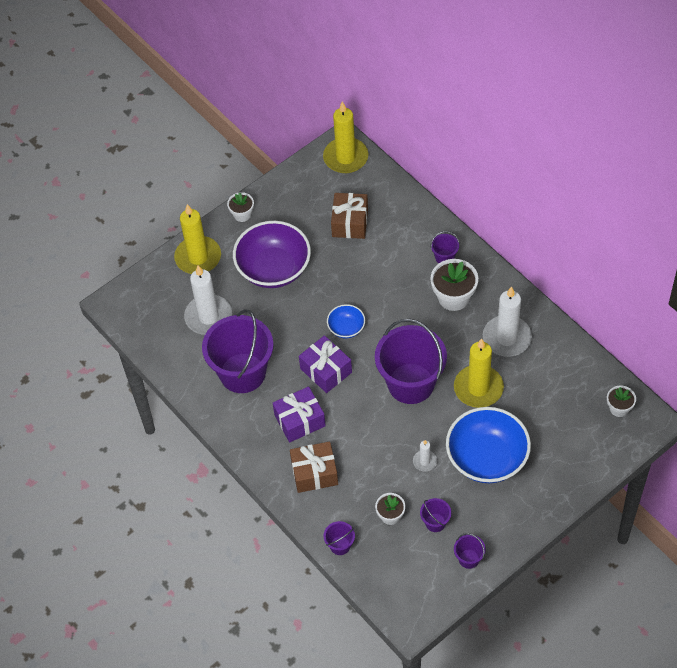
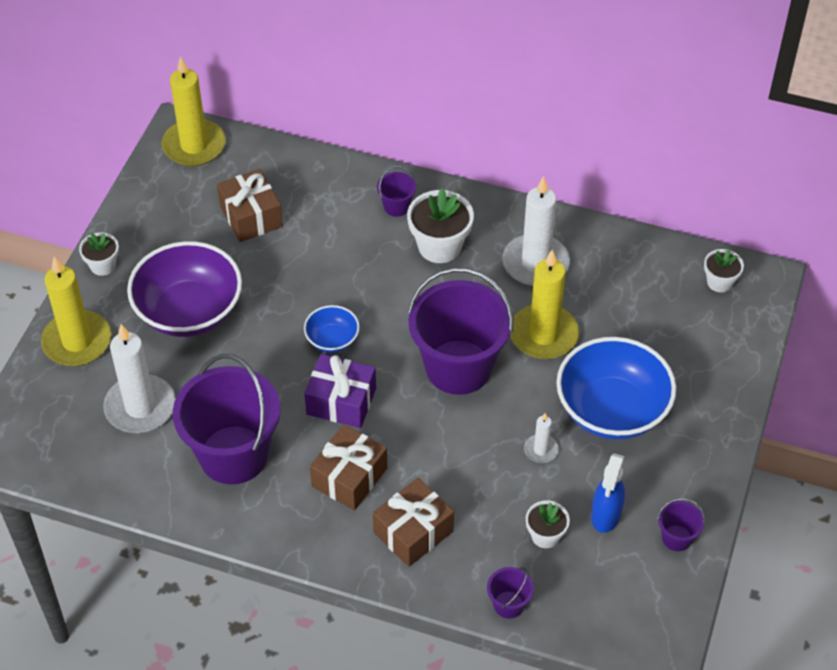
camera: 35 degrees left, 5 degrees down
(299, 420) = (349, 477): purple gift -> brown gift
(435, 522) = (605, 516): purple bucket -> blue spray bottle

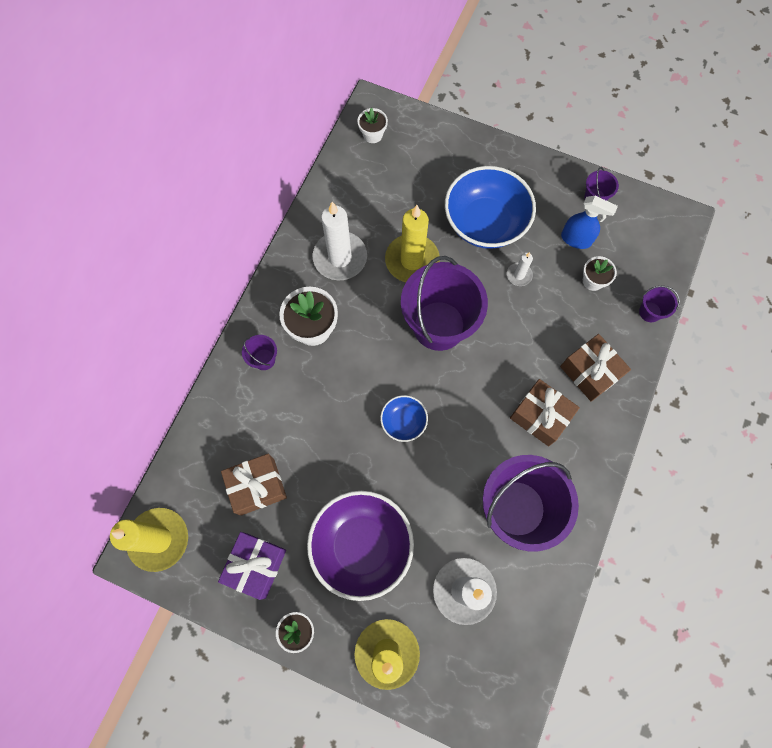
camera: 85 degrees left, 20 degrees up
(341, 401) = (467, 418): purple gift -> purple gift (256, 565)

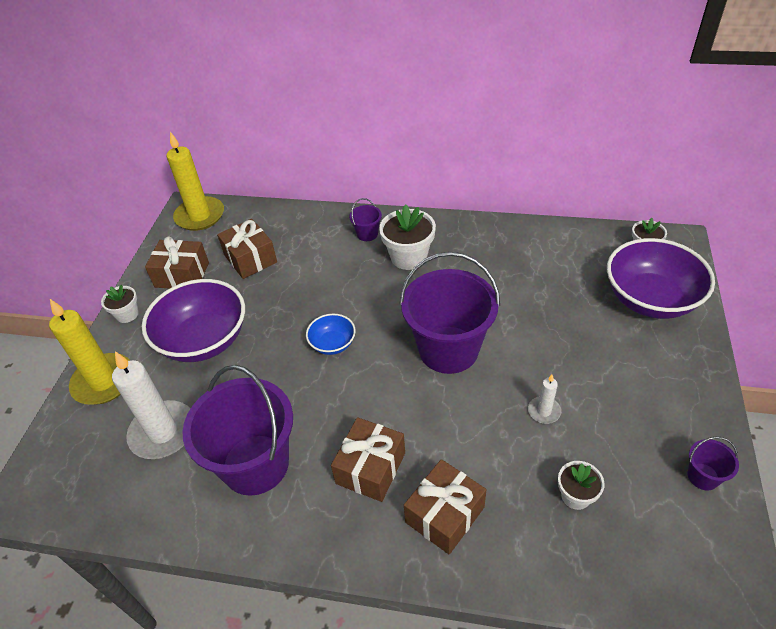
camera: 80 degrees right, 25 degrees down
(256, 565) = (182, 275): purple gift -> brown gift
(340, 258) = (490, 258): white candle -> none
(412, 260) = (514, 311): yellow candle -> none
(431, 156) = (650, 299): none -> purple bowl
(485, 223) = (595, 364): blue bowl -> none
(576, 239) = (626, 465): blue spray bottle -> none
(650, 312) = (563, 580): purple bucket -> none

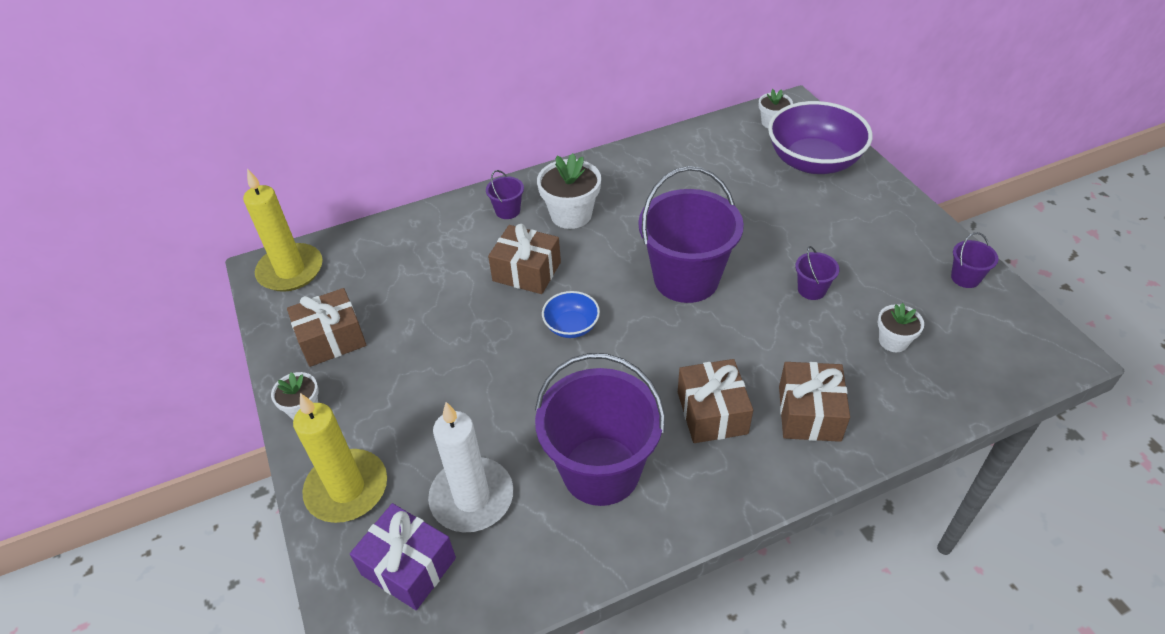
camera: 35 degrees left, 0 degrees up
(90, 455) = (408, 566): none -> purple gift
(204, 340) = (427, 389): purple bowl -> none
(250, 258) = (399, 287): brown gift -> brown gift (526, 271)
(544, 411) = (811, 289): white candle -> purple bucket

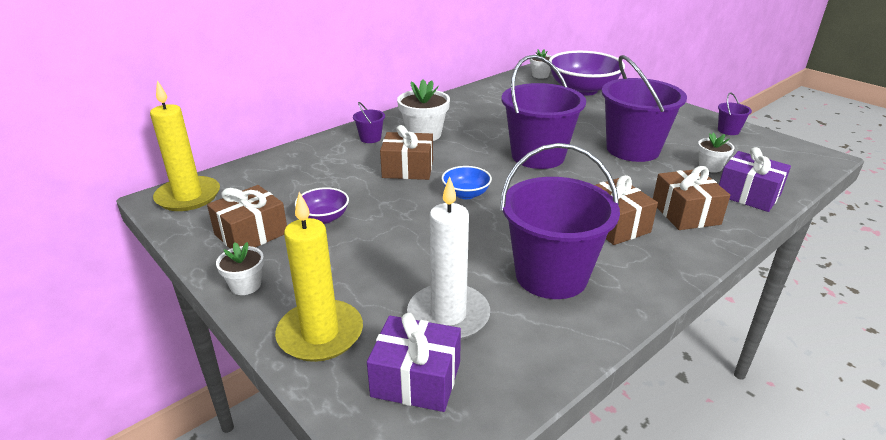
camera: 20 degrees left, 15 degrees down
(409, 331) = (324, 218): none -> purple bowl
(811, 289) = (632, 149): purple bucket -> purple bucket, size x2.38
(910, 400) = (748, 194): none -> purple gift

